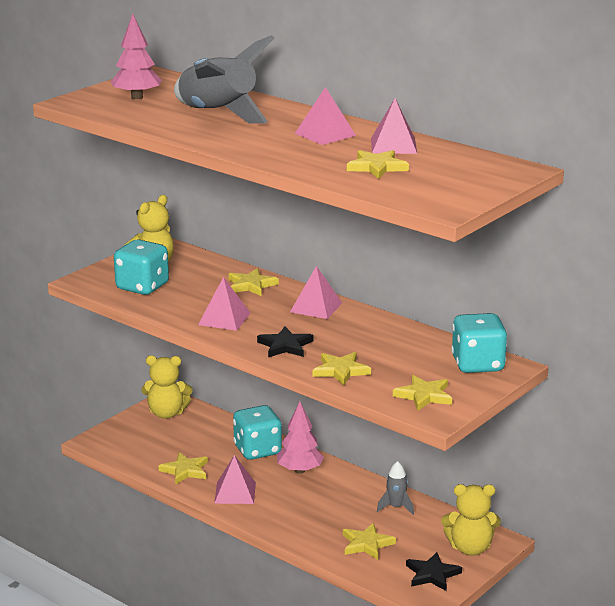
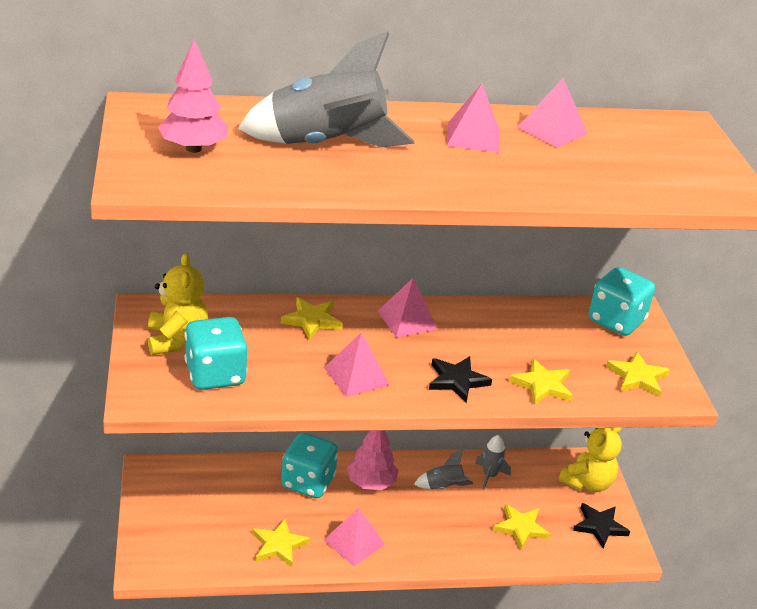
camera: 50 degrees left, 10 degrees up
(167, 413) = (169, 488): yellow teddy bear -> none
(349, 496) = (443, 487): none -> grey rocket
(377, 167) = (597, 165): yellow star -> none

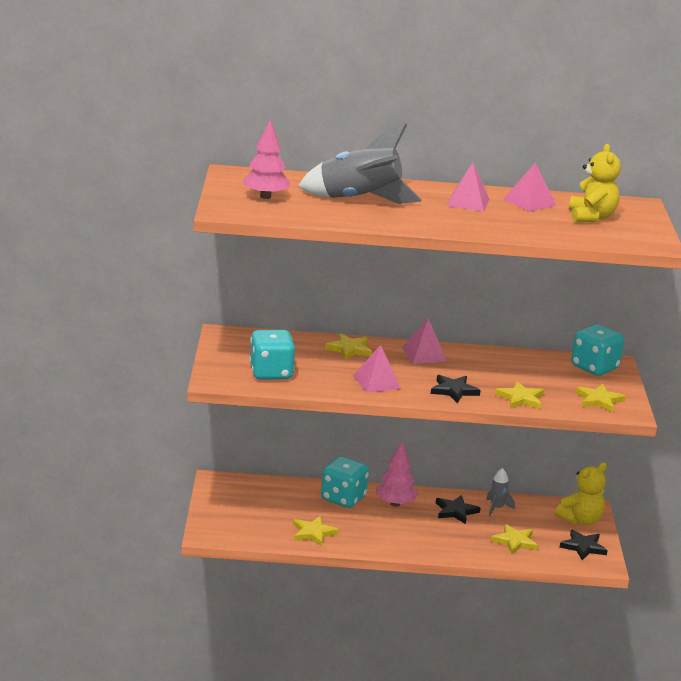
camera: 10 degrees right, 10 degrees down
(176, 340) = (244, 352): yellow teddy bear -> yellow teddy bear (591, 217)
(354, 542) = (374, 537): pink pyramid -> none
(443, 487) = (456, 511): grey rocket -> black star

